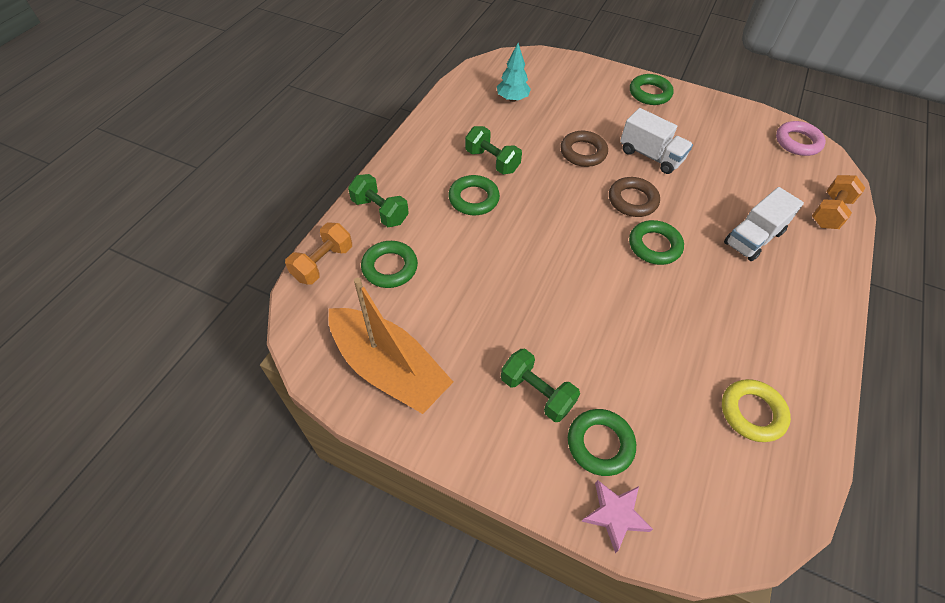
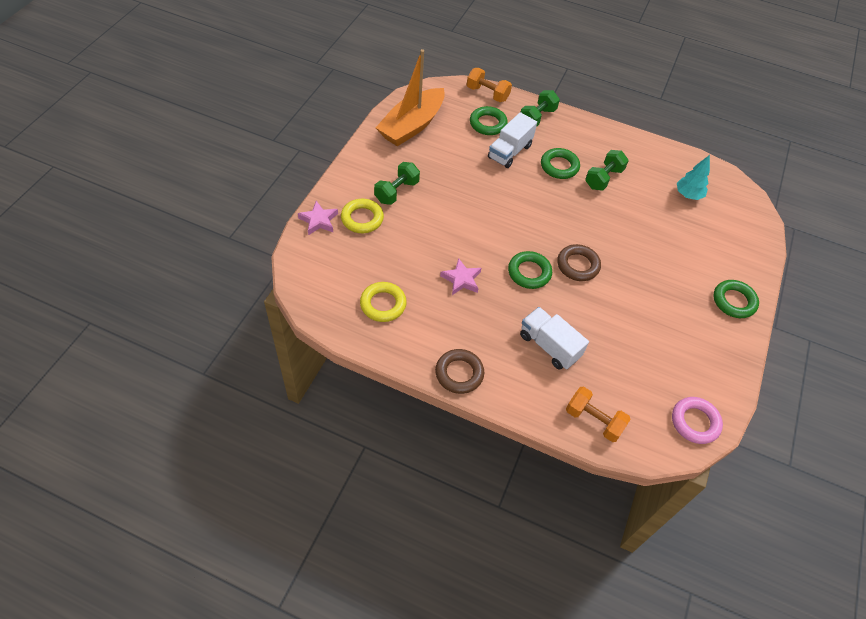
camera: 85 degrees right, 0 degrees up
(583, 152) = (629, 238): brown ring -> brown ring (459, 373)
(600, 444) = (362, 219): green ring -> yellow ring
(650, 155) = (638, 287): white truck -> white truck (509, 152)
(683, 316) = (461, 279): none -> pink star

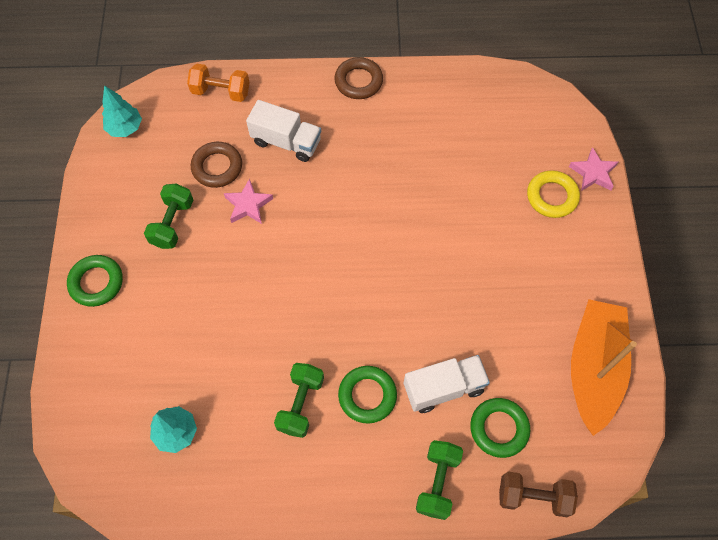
camera: 160 degrees right, 10 degrees up
(383, 304) = (465, 113): yellow ring -> none
(397, 191) = (540, 251): green dumbbell -> green dumbbell (172, 223)
(461, 279) = (406, 173): pink star -> pink star (248, 205)
(487, 94) = (533, 496): orange dumbbell -> brown dumbbell
(509, 152) = (443, 388): white truck -> white truck turned 60 degrees clockwise
(529, 272) = (339, 214): green ring -> none
(578, 265) = (289, 248): brown ring -> brown ring (217, 167)
(695, 422) = (125, 128): pink ring -> turquoise tree

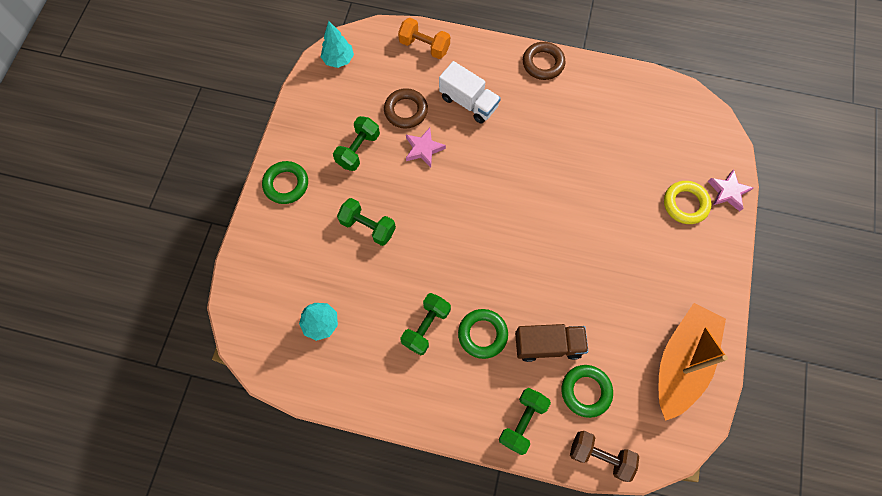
camera: 15 degrees right, 5 degrees up
(205, 307) = (368, 227): none -> green dumbbell
(443, 388) = (548, 345): white truck -> brown truck

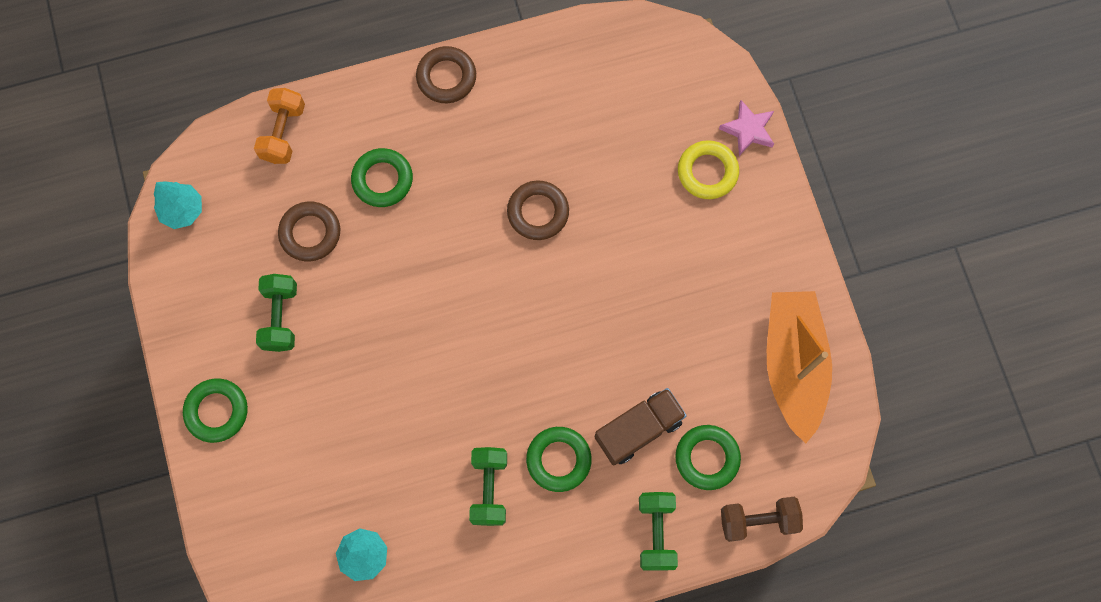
camera: 30 degrees left, 5 degrees up
(368, 227) = (351, 407): green dumbbell -> none
(423, 149) = (361, 271): pink star -> none
(424, 46) = (283, 133): orange dumbbell -> orange dumbbell turned 75 degrees counterclockwise
(468, 102) = (382, 180): white truck -> green ring
(556, 171) = (538, 212): none -> brown ring

